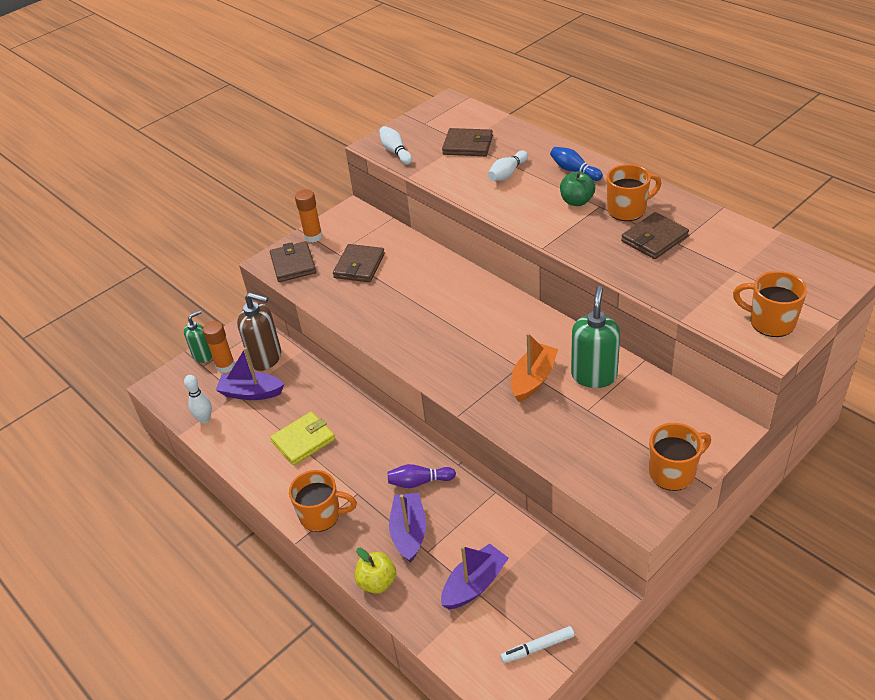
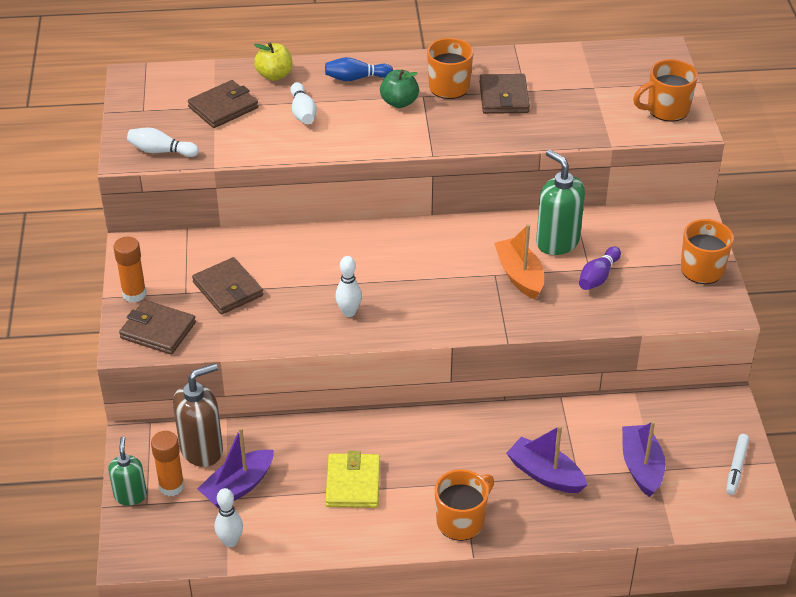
camera: 55 degrees left, 0 degrees up
(377, 582) = (576, 525): yellow apple -> yellow apple (274, 75)
(398, 326) = (349, 312): none -> white bowling pin
(419, 482) = (496, 435): purple bowling pin -> purple bowling pin (598, 277)

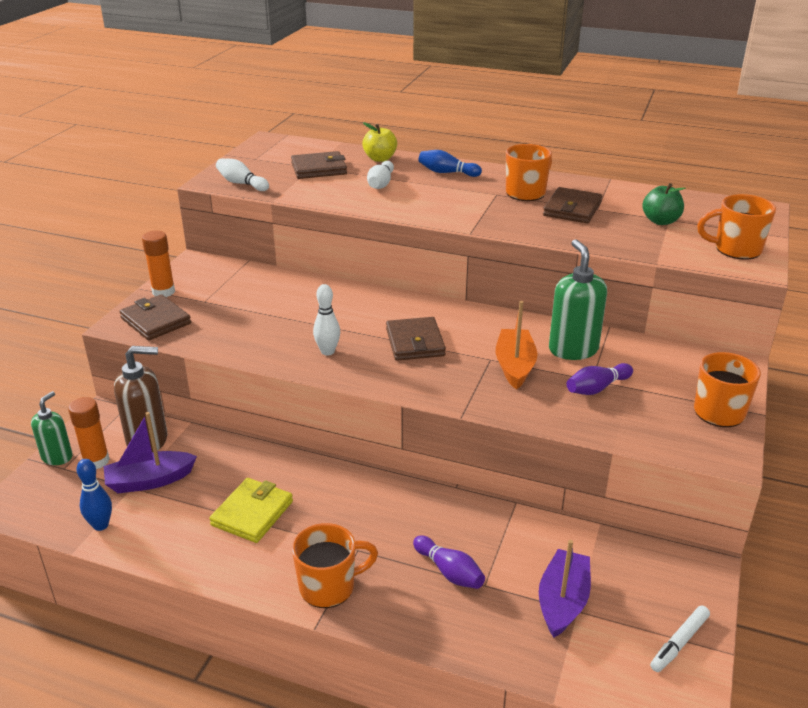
camera: 25 degrees right, 10 degrees down
(228, 289) = (240, 307): brown wallet -> brown wallet (415, 342)
(230, 541) = (101, 525): white bowling pin -> blue bowling pin
(399, 102) = (471, 194): green apple -> green apple (660, 221)
(545, 474) = (449, 572): purple boat -> purple bowling pin

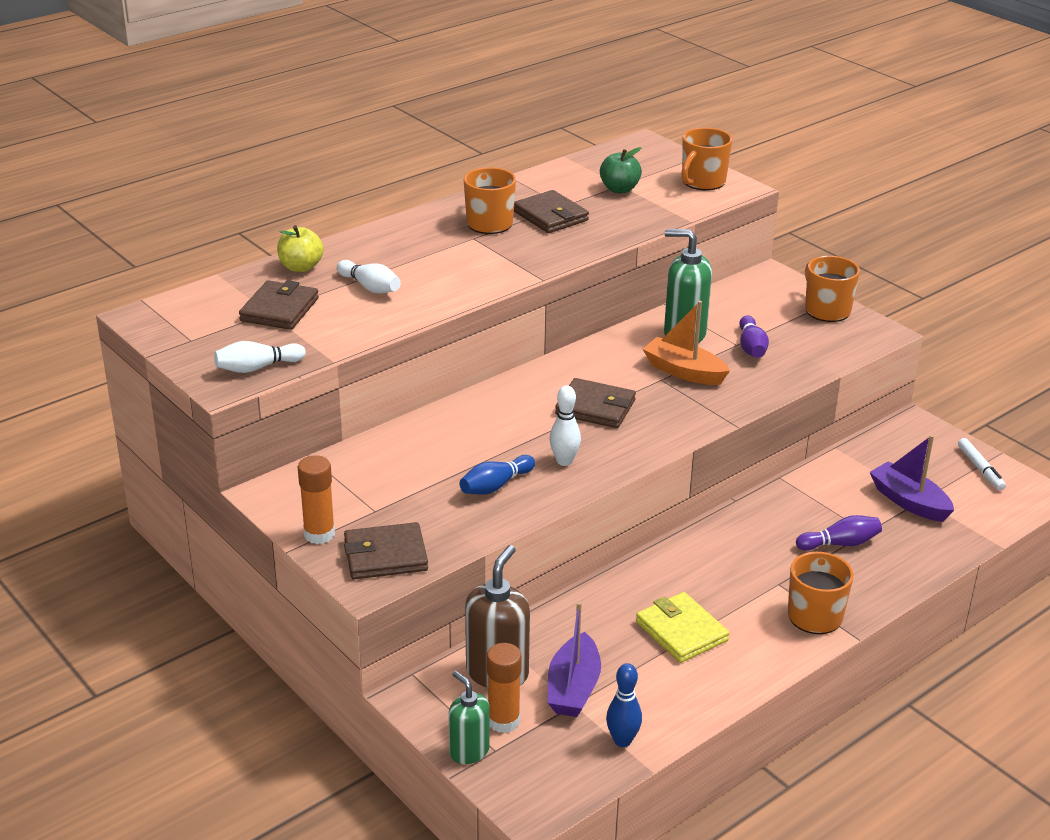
camera: 60 degrees left, 0 degrees up
(447, 173) = (389, 244): blue bowling pin -> blue bowling pin (495, 486)

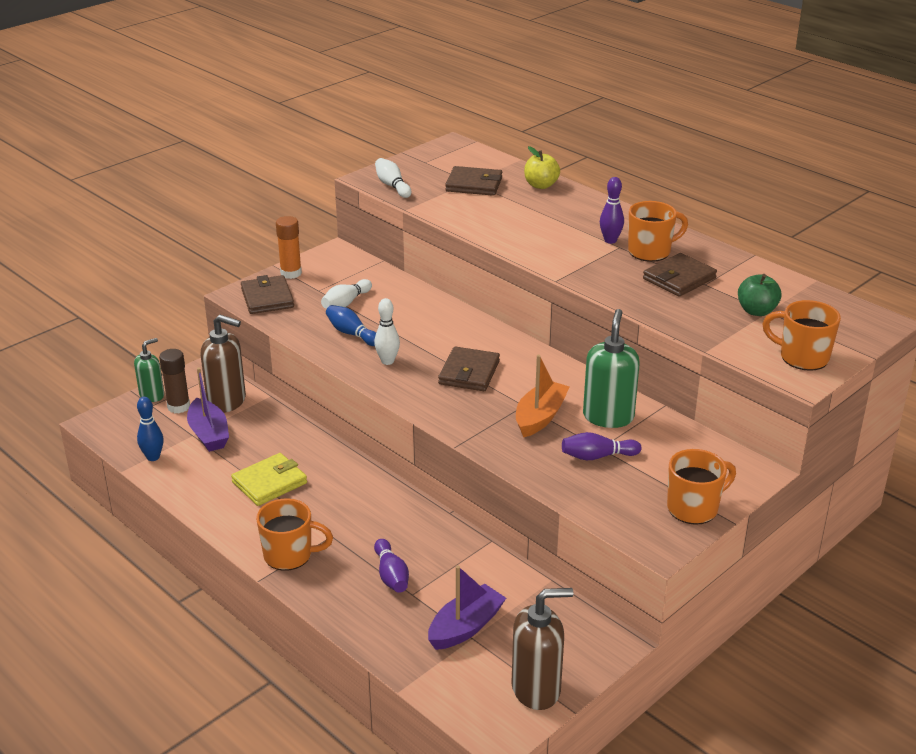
camera: 85 degrees right, 0 degrees up
(370, 287) = (518, 212): white bowling pin -> white bowling pin (346, 303)
(458, 241) = (610, 240): none -> purple bowling pin
(503, 721) = (178, 407): orange glue stick -> brown glue stick
(573, 688) = (209, 434): purple boat -> purple boat turned 120 degrees counterclockwise
(980, 469) = (536, 689): white marker -> brown soap dispenser

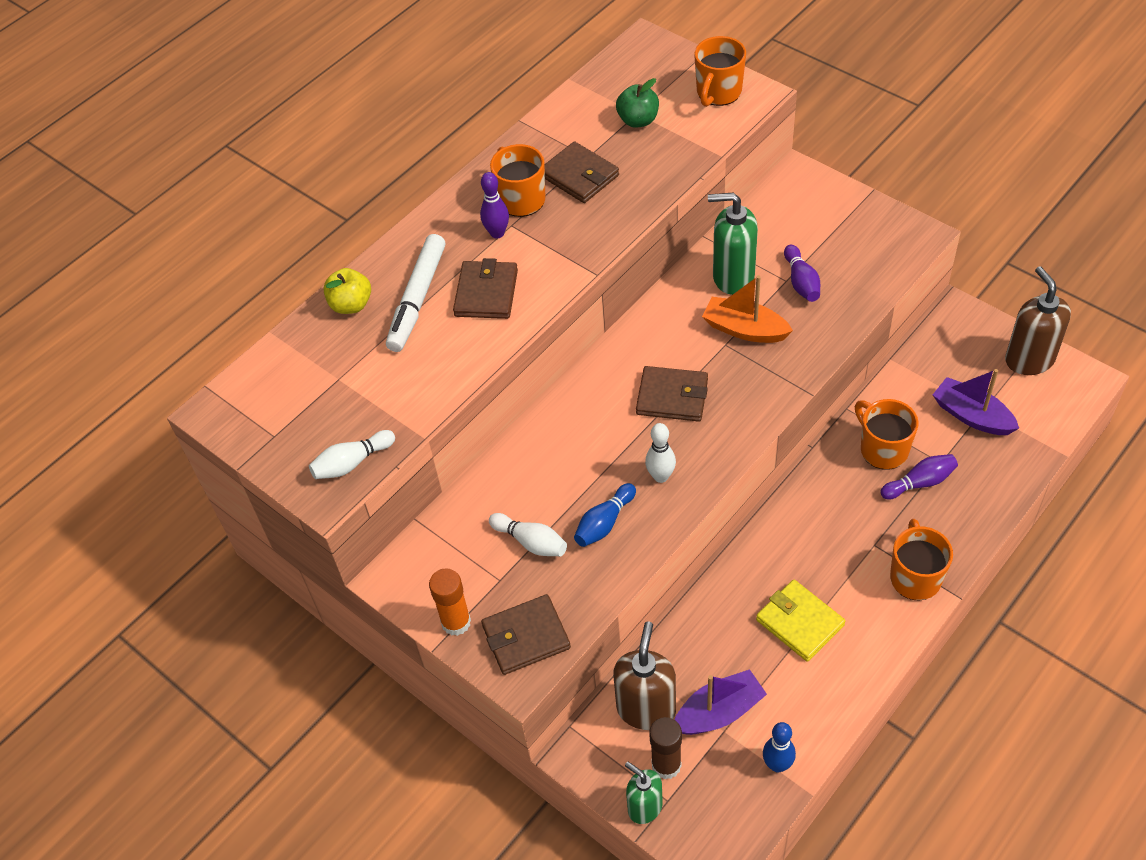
camera: 90 degrees left, 20 degrees up
(474, 184) = (348, 373): brown wallet -> brown wallet (486, 293)
(541, 209) = (418, 299): none -> white marker
(694, 508) = (861, 214): orange mug -> orange mug (882, 449)

